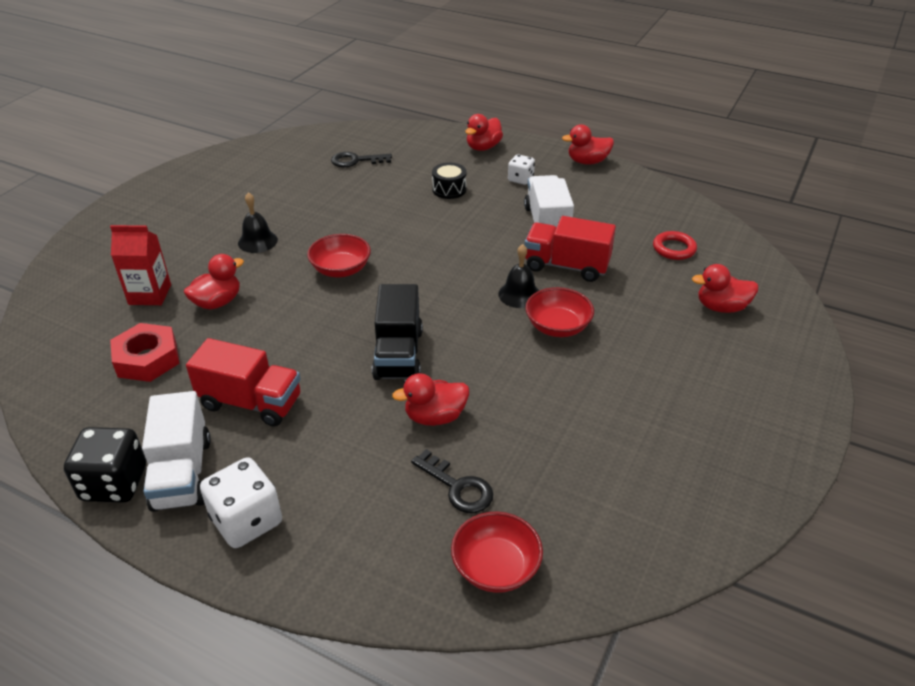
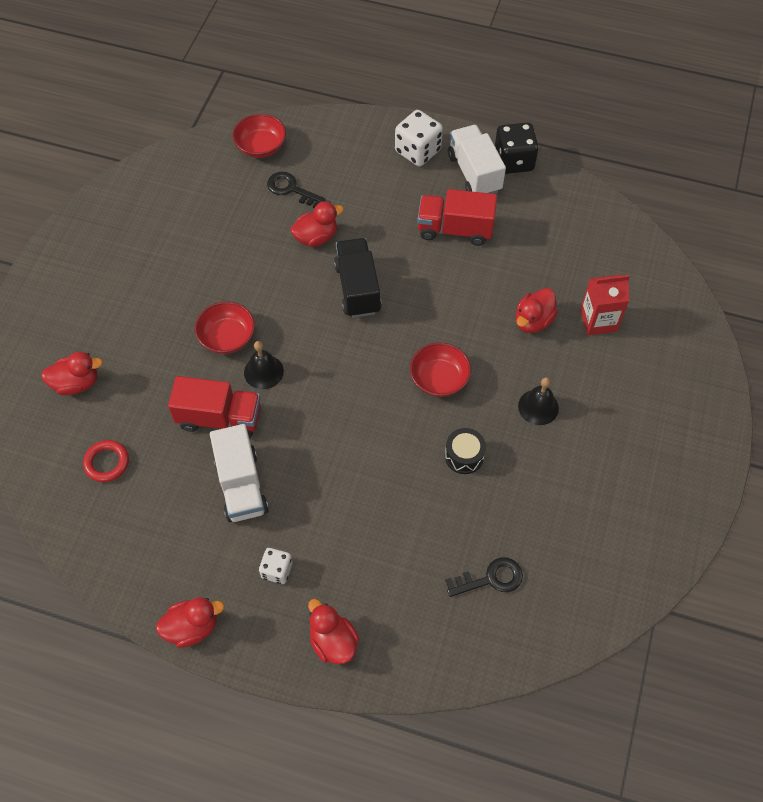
camera: 170 degrees right, 20 degrees up
(147, 359) = (555, 255): red nut -> none
(449, 189) = (360, 533): black drum -> black drum (464, 456)
(483, 147) = (333, 641): red duck -> red duck turned 60 degrees counterclockwise

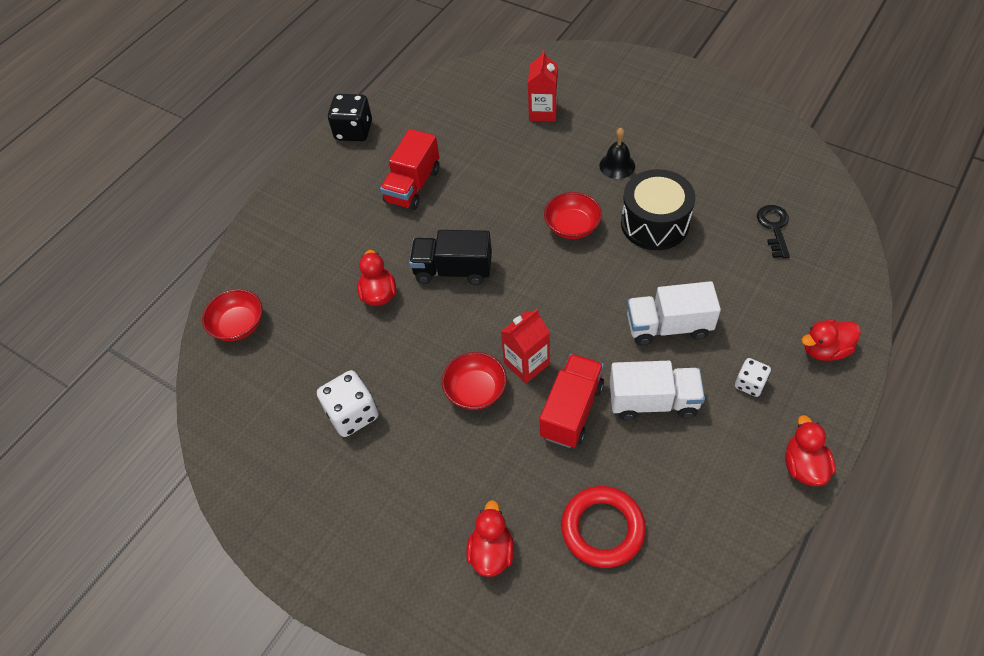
camera: 70 degrees left, 5 degrees down
(107, 462) = (602, 528): red ring -> red ring, size x1.63
(263, 371) = (526, 363): black bell -> red carton
(291, 189) = (308, 306): black key -> none
(418, 151) = (309, 196): white dice -> white dice (352, 414)
(464, 456) = (654, 223): black drum -> black drum, size x1.92
(474, 173) = (354, 160): white truck -> white truck (668, 326)
(533, 321) = (530, 152): red duck -> none

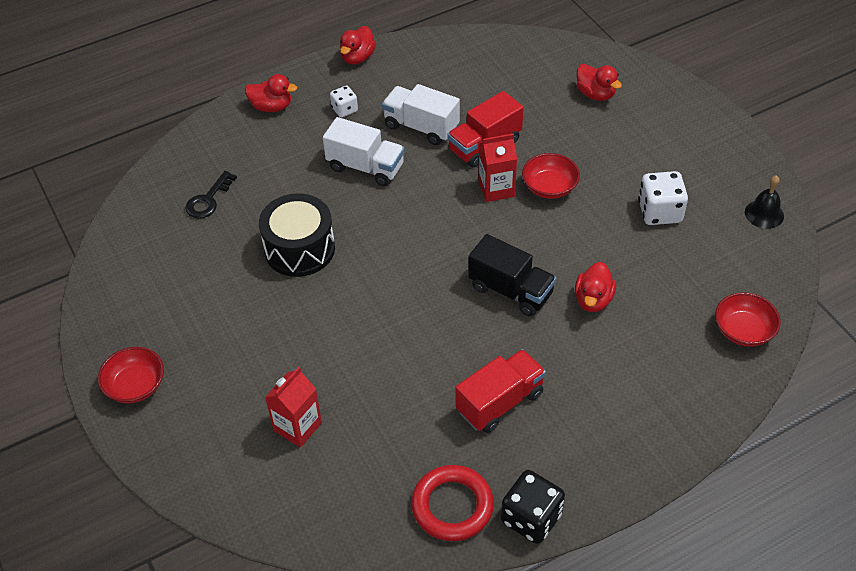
camera: 155 degrees left, 5 degrees down
(491, 552) = (595, 94): red duck -> red duck turned 75 degrees counterclockwise
(572, 226) = (373, 280): red bowl -> red bowl (135, 386)
(602, 528) = (513, 78): red ring -> red ring (452, 506)
(617, 165) = (280, 321): black bell -> black bell (764, 214)

